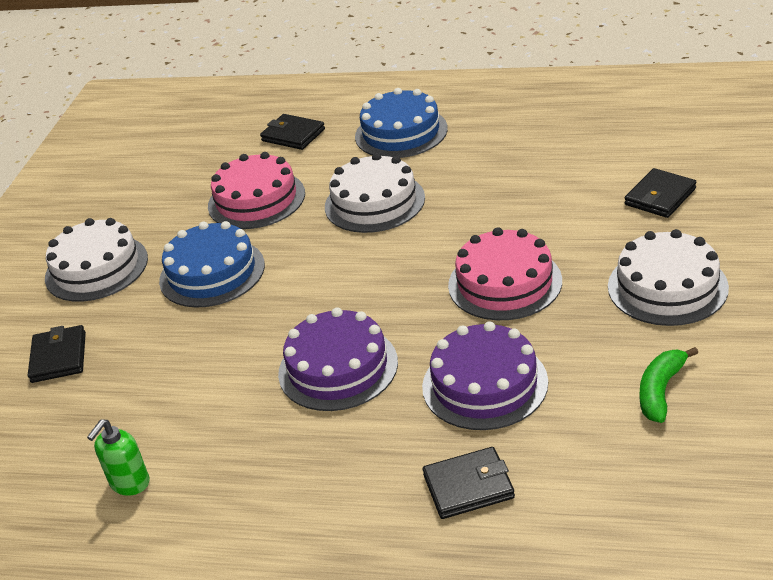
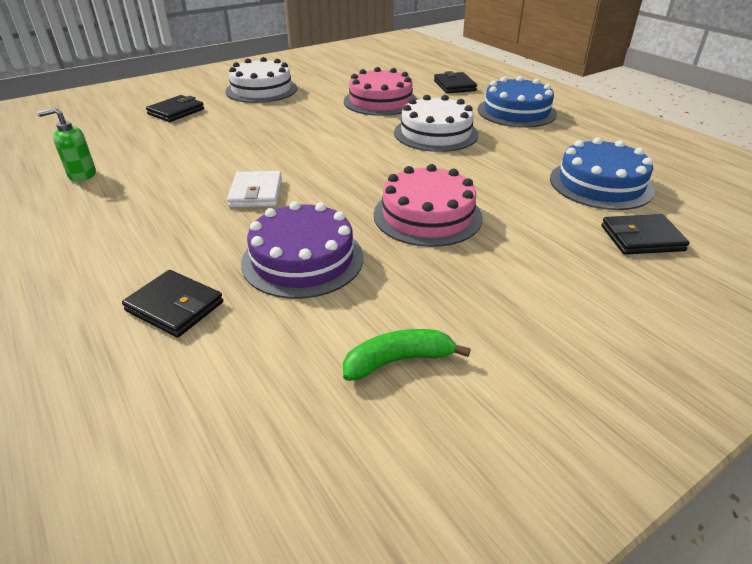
camera: 40 degrees right, 0 degrees up
(212, 273) = (297, 118): blue cake -> blue cake (600, 184)
(338, 367) = (256, 193): purple cake -> white wallet
(667, 287) = (539, 297): white cake -> none

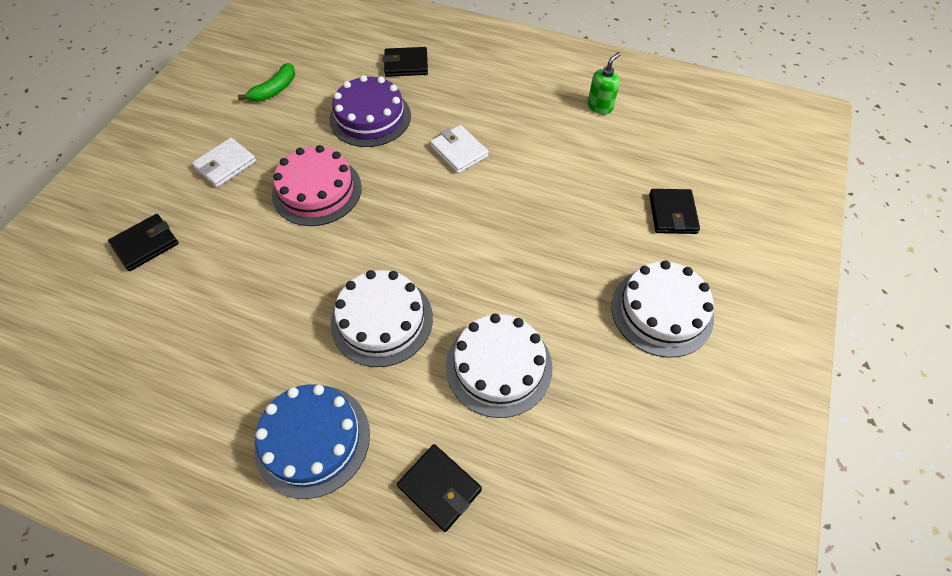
camera: 145 degrees right, 20 degrees up
(380, 101) = (499, 366): pink cake -> white cake
(525, 280) = (225, 165): none -> white wallet
(600, 184) = (182, 308): blue cake -> none

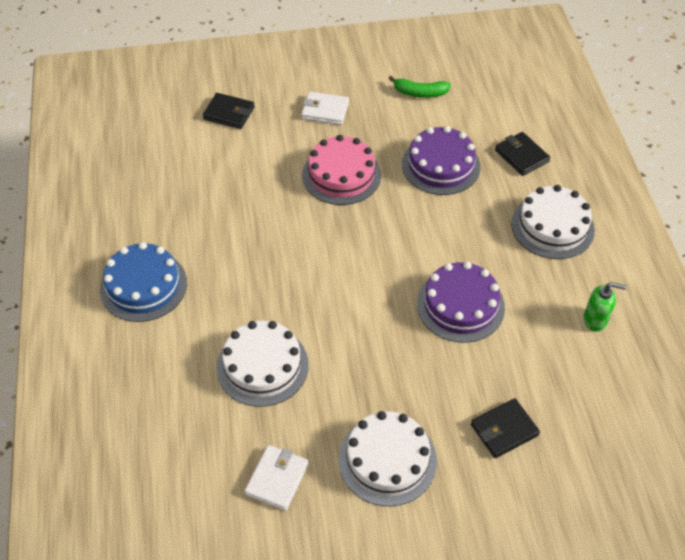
camera: 60 degrees right, 5 degrees down
(382, 320) = (255, 275): white cake -> white cake (552, 226)
(439, 488) = (149, 374): black wallet -> none
(459, 151) = (451, 241): white wallet -> white wallet (277, 479)
(530, 179) = (460, 305): none -> purple cake

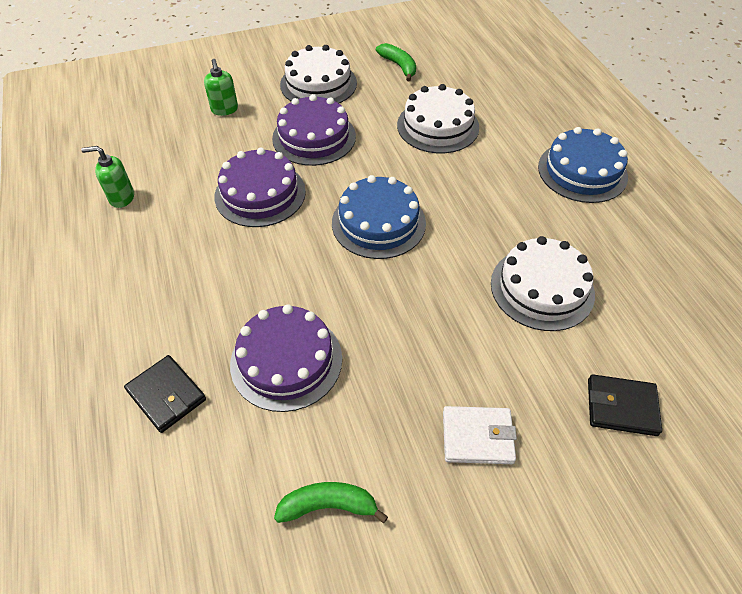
camera: 170 degrees right, 0 degrees up
(277, 479) = (399, 66): white wallet -> green banana
(341, 175) = (420, 325): pink cake -> none
(354, 259) = (378, 223): none -> blue cake
(401, 370) = (314, 137): none -> purple cake
(504, 430) = (225, 109): black wallet -> green soap dispenser
(552, 226) = (144, 292): white cake -> white cake (542, 288)

